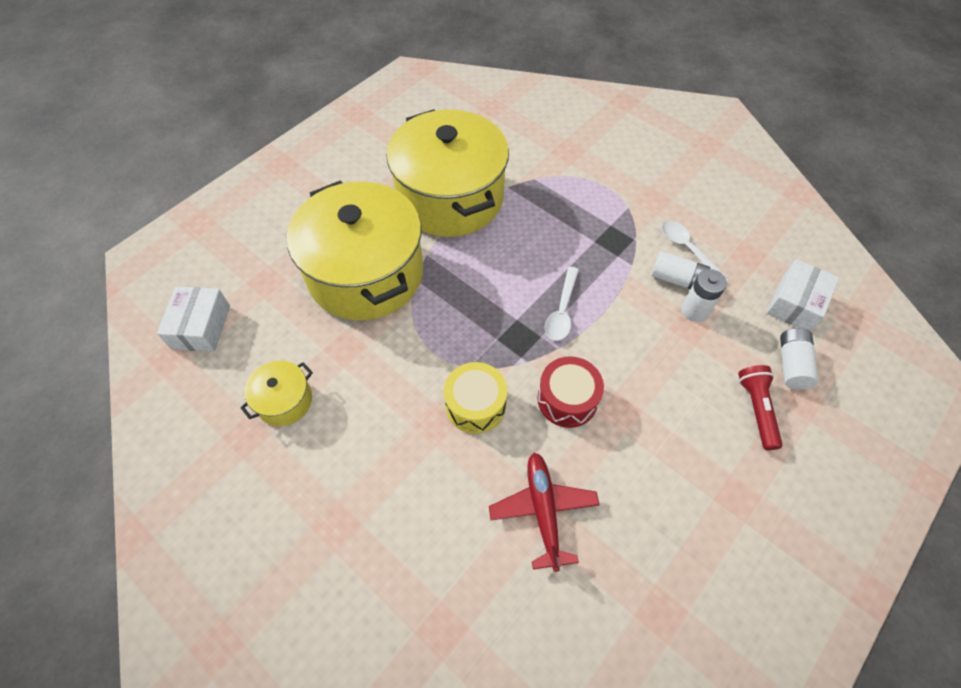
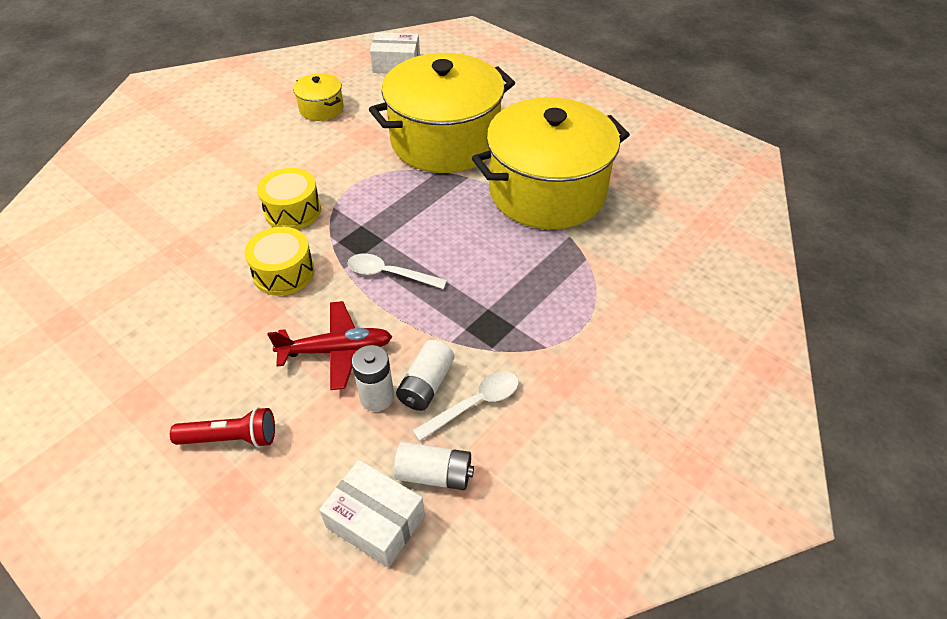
camera: 90 degrees right, 10 degrees down
(543, 510) = (181, 251): red plane -> red plane (337, 350)
(567, 399) = (284, 273): red drum -> yellow drum
(792, 365) = (281, 492): white battery -> white battery (434, 474)

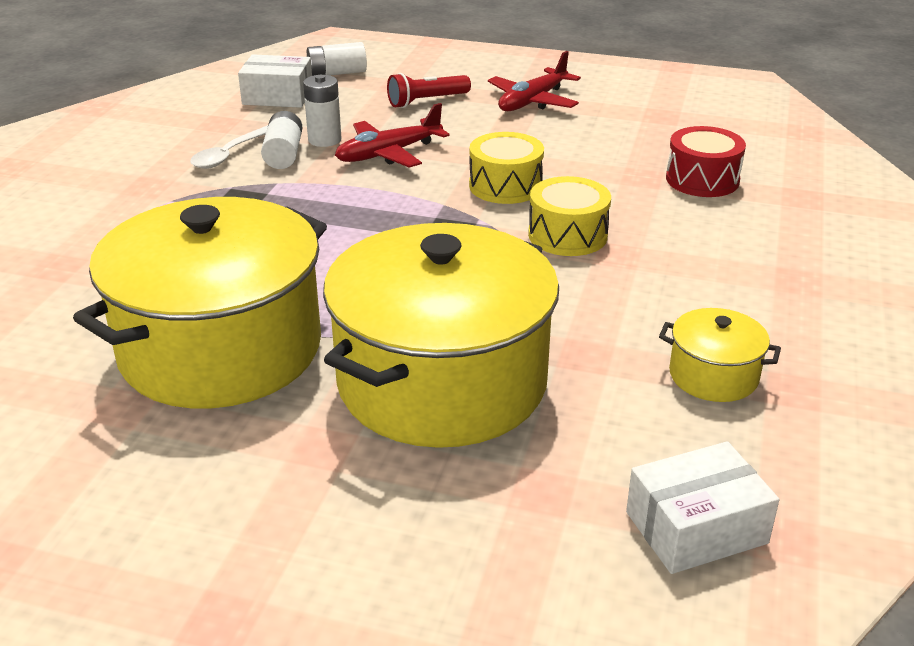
camera: 155 degrees right, 15 degrees down
(136, 394) = (532, 101): none -> red plane
(147, 231) = (702, 180): none -> red drum
(389, 274) = (386, 211): white spoon -> none
(434, 474) = (245, 119): white battery -> white battery (337, 73)

